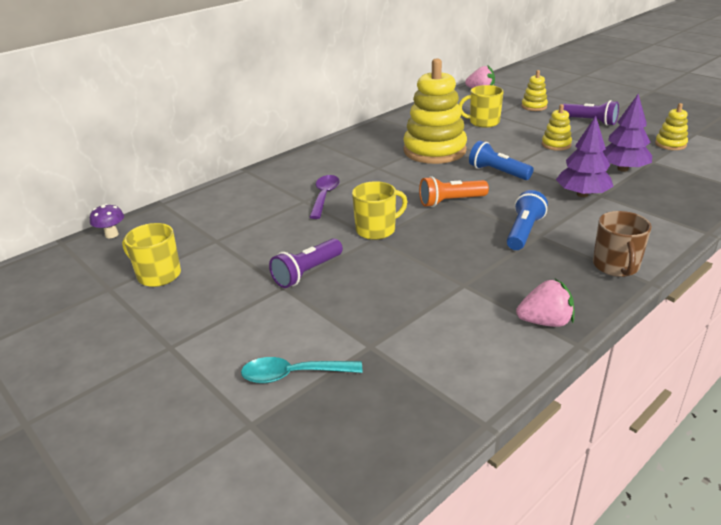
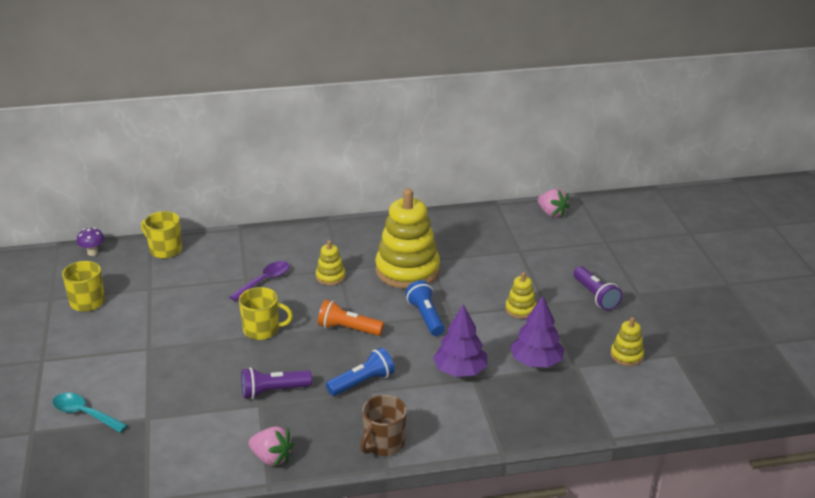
camera: 30 degrees right, 0 degrees up
(307, 273) = (174, 344): purple flashlight -> purple flashlight (273, 391)
(483, 122) = (495, 255): yellow mug -> yellow mug (165, 250)
(534, 106) = (571, 255): yellow stacking toy -> yellow stacking toy (330, 277)

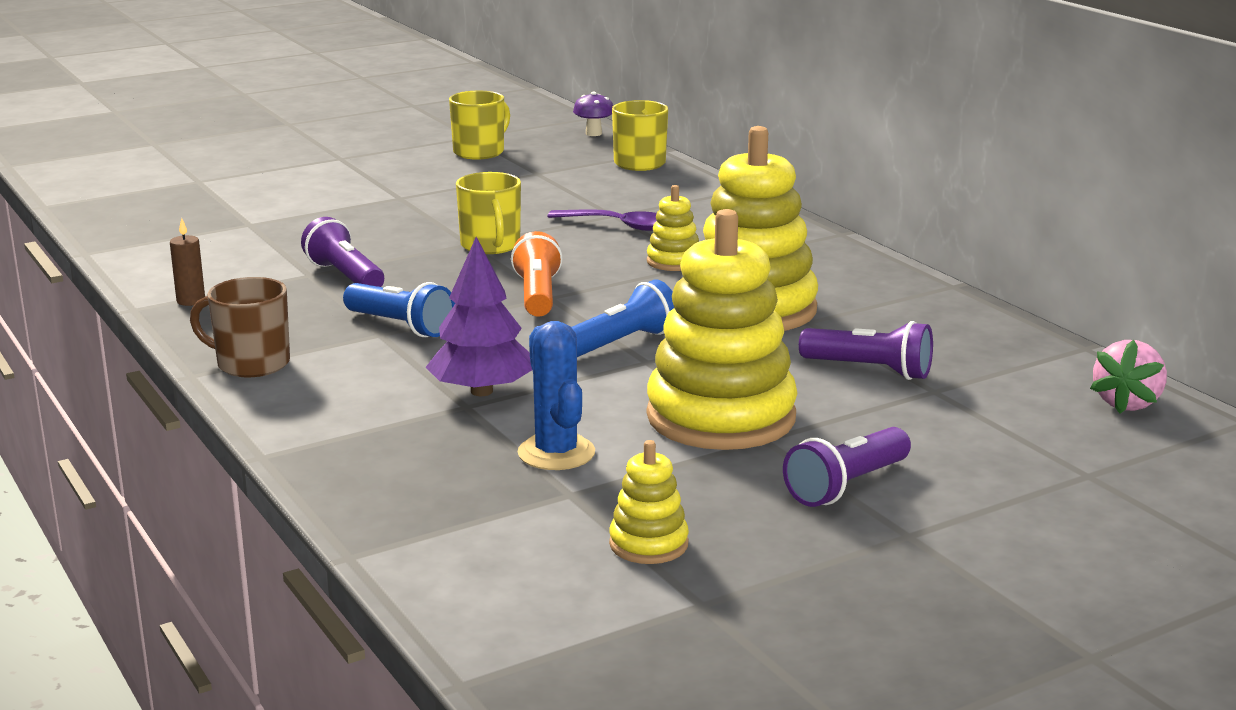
camera: 70 degrees right, 10 degrees down
(84, 414) = (243, 195): turquoise spoon -> none
(272, 458) = (191, 301): pink strawberry -> brown candle
(492, 259) = (870, 370): none -> purple flashlight
(520, 309) = (721, 417): yellow stacking toy -> yellow stacking toy, size x2.19
(536, 362) = (556, 453): purple tree -> blue cactus

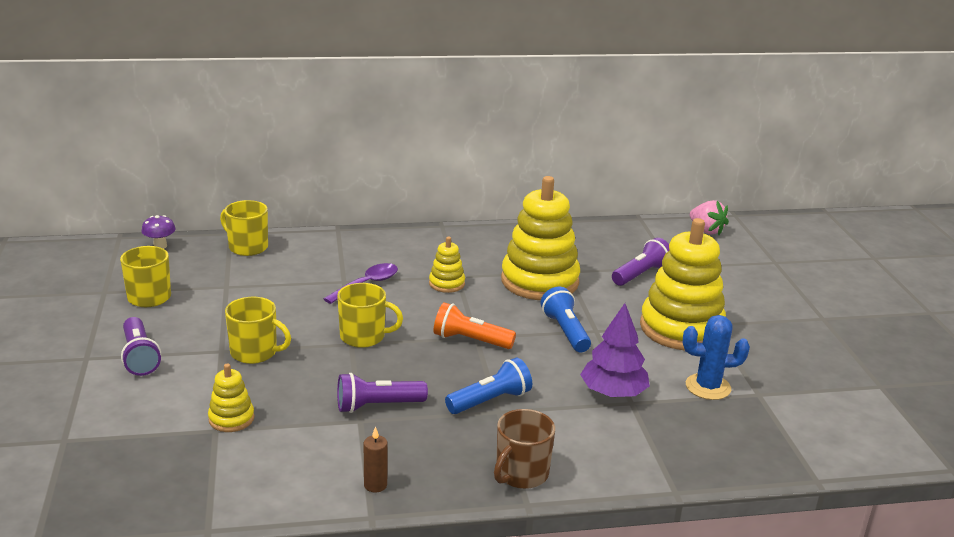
camera: 70 degrees left, 5 degrees up
(409, 209) = (255, 352): none -> yellow mug
(648, 544) = (820, 385): yellow stacking toy -> yellow stacking toy (231, 418)
(846, 486) = (771, 318): purple flashlight -> purple flashlight (139, 357)

